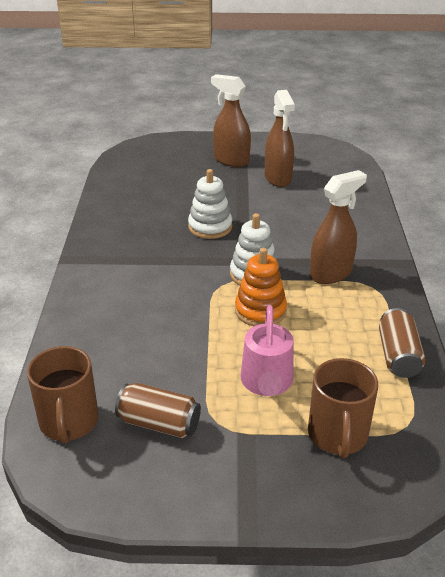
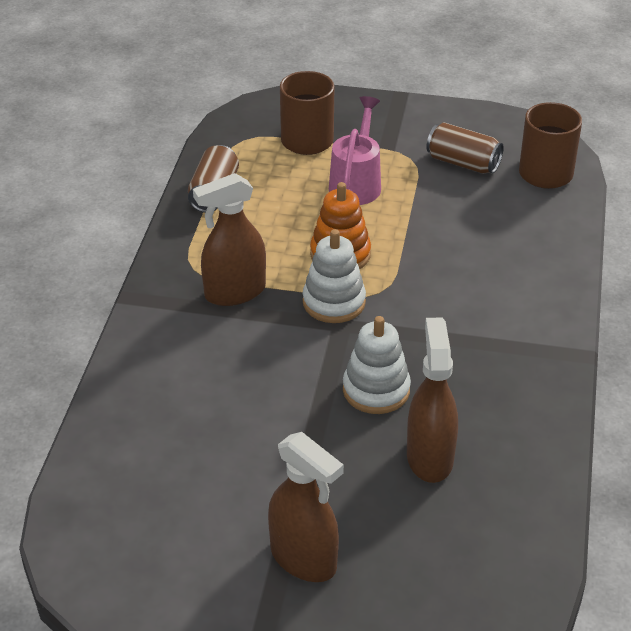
camera: 170 degrees left, 5 degrees up
(278, 178) = (232, 492): brown spray bottle -> brown spray bottle (429, 457)

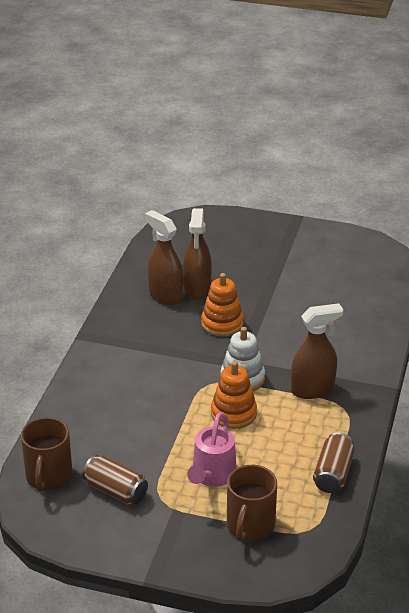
camera: 175 degrees left, 5 degrees down
(304, 559) = (272, 251): brown spray bottle -> brown spray bottle (165, 295)
(376, 390) = (222, 323): white stacking toy -> orange stacking toy

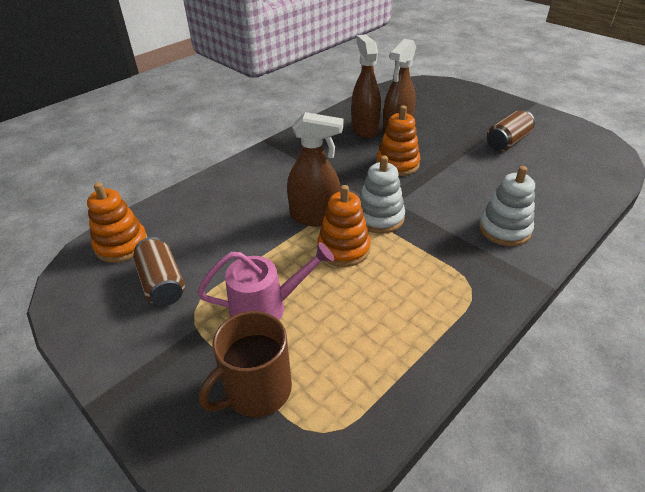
camera: 30 degrees right, 5 degrees up
(48, 477) = (121, 245): brown mug -> orange stacking toy
(212, 476) = (266, 307): pink watering can -> pink watering can turned 150 degrees counterclockwise
(313, 389) = (447, 253): brown spray bottle -> brown spray bottle (315, 217)
(333, 474) = (406, 364): brown can -> brown can (507, 142)
(342, 355) = (504, 229): none -> white stacking toy

